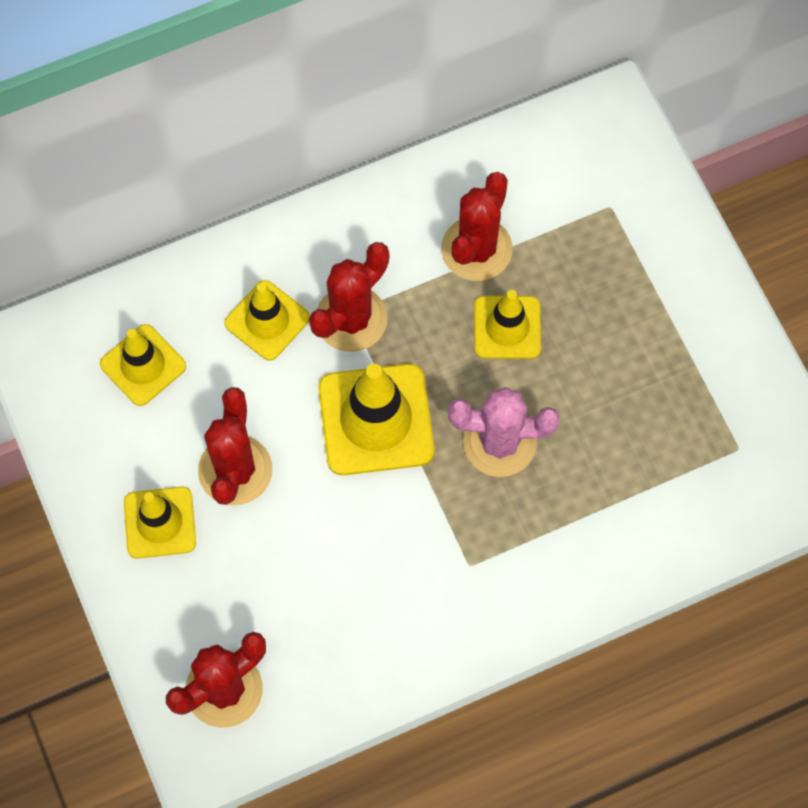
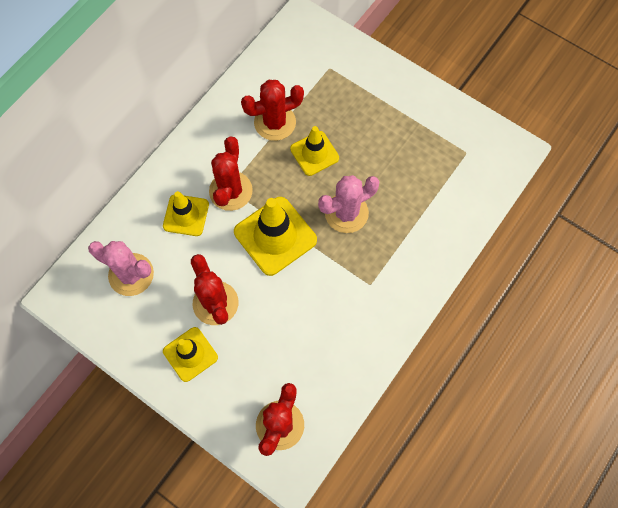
camera: 30 degrees left, 0 degrees up
(143, 365) = (131, 274): yellow traffic cone -> pink cactus
(476, 249) = (275, 122): red cactus -> red cactus turned 75 degrees clockwise

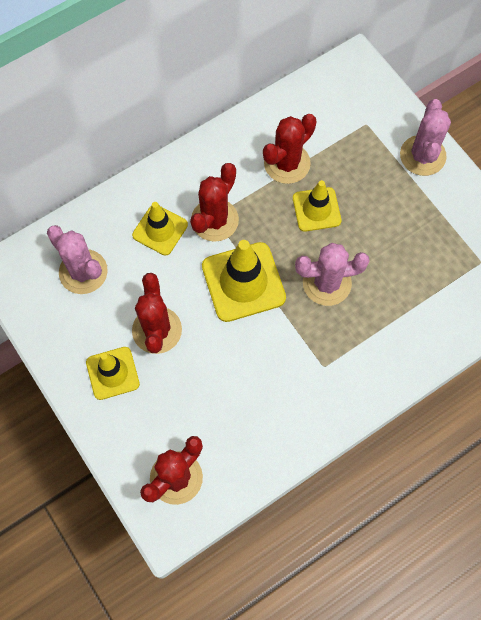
camera: 20 degrees right, 0 degrees up
(275, 122) = (287, 163): red cactus -> red cactus turned 45 degrees counterclockwise
(386, 80) = (422, 155): none -> pink cactus

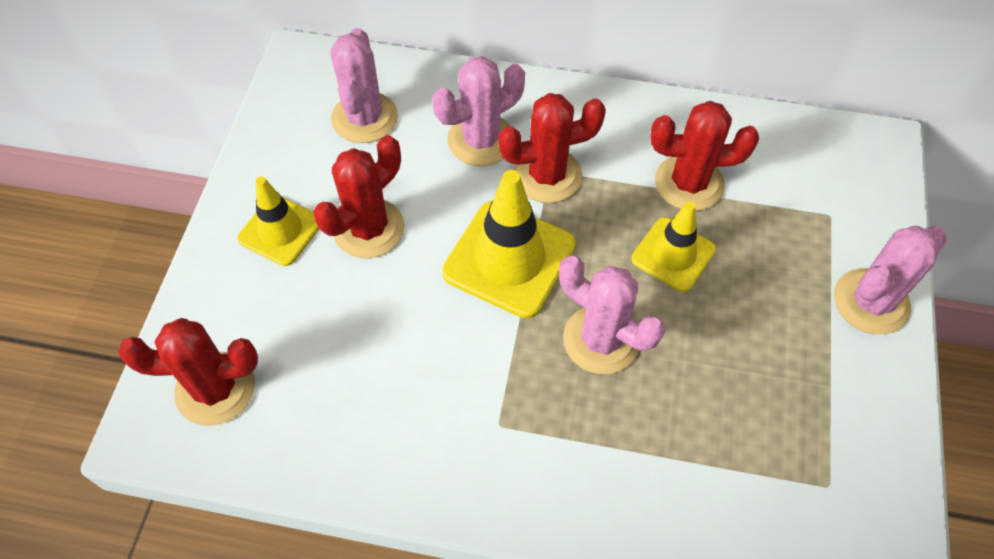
camera: 45 degrees right, 10 degrees down
(160, 230) = (481, 140): yellow traffic cone -> pink cactus

